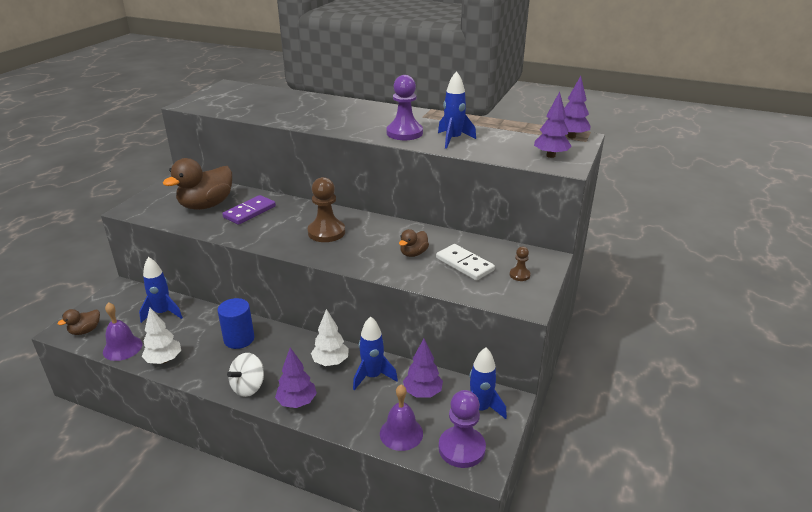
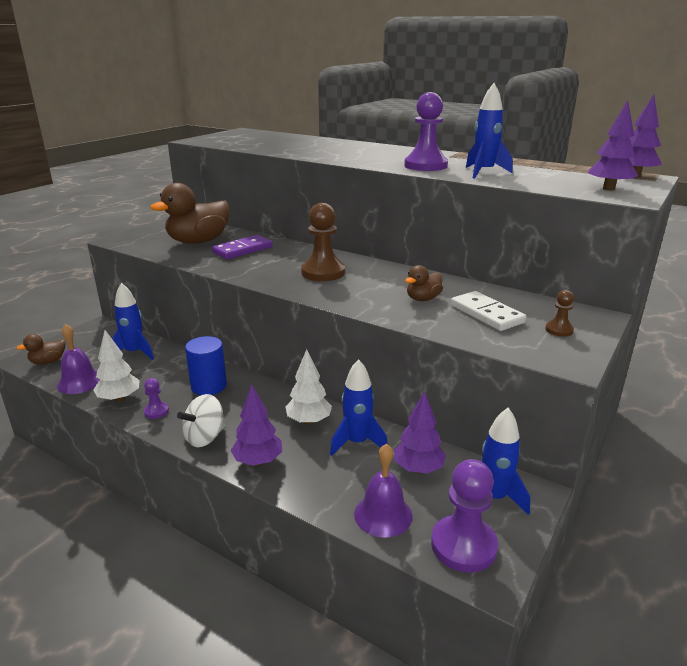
camera: 10 degrees right, 5 degrees down
(200, 368) = (156, 411): none -> purple pawn

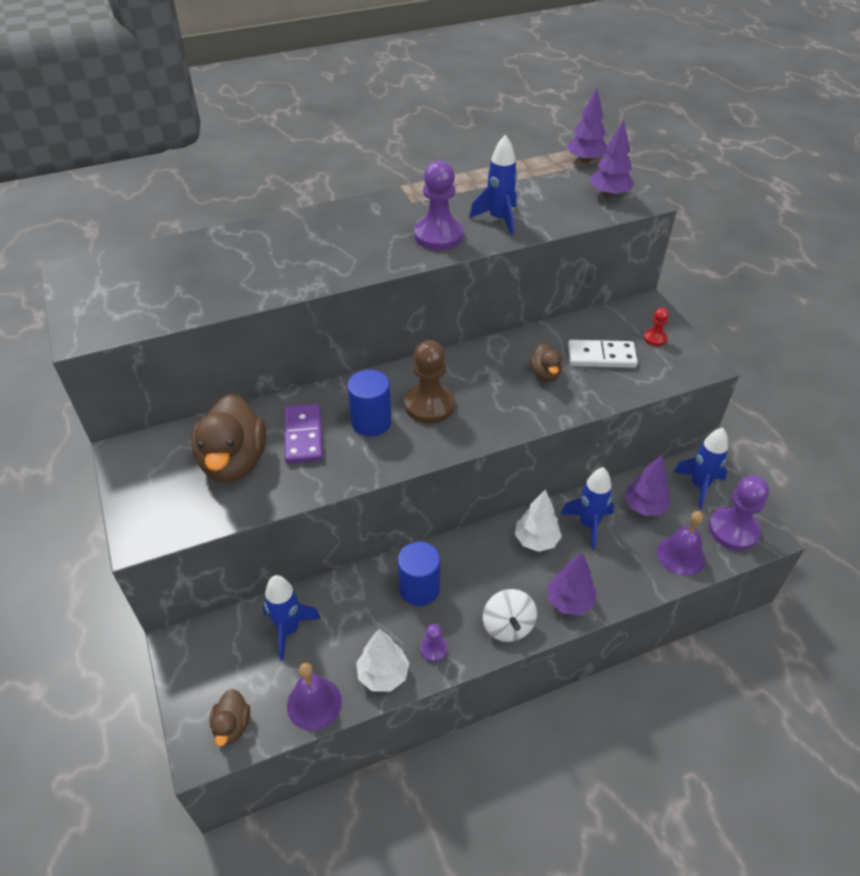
camera: 55 degrees left, 20 degrees up
(280, 262) = (371, 422): none -> blue cylinder
(559, 330) = (655, 338): brown pawn -> red pawn

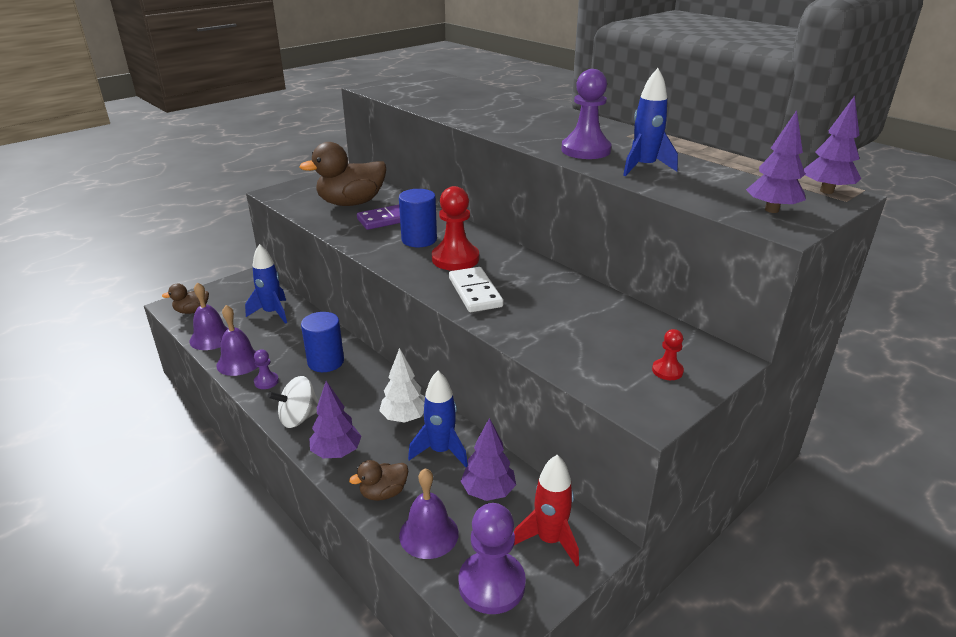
camera: 70 degrees right, 15 degrees down
(383, 674) = (239, 362): white tree -> purple bell
(429, 405) = (455, 259): brown pawn -> red pawn
(545, 374) = (541, 308): brown duck -> brown duck (383, 493)
(601, 356) = (599, 337): white domino -> white domino (475, 292)
(699, 486) = (549, 540): blue rocket -> red rocket

